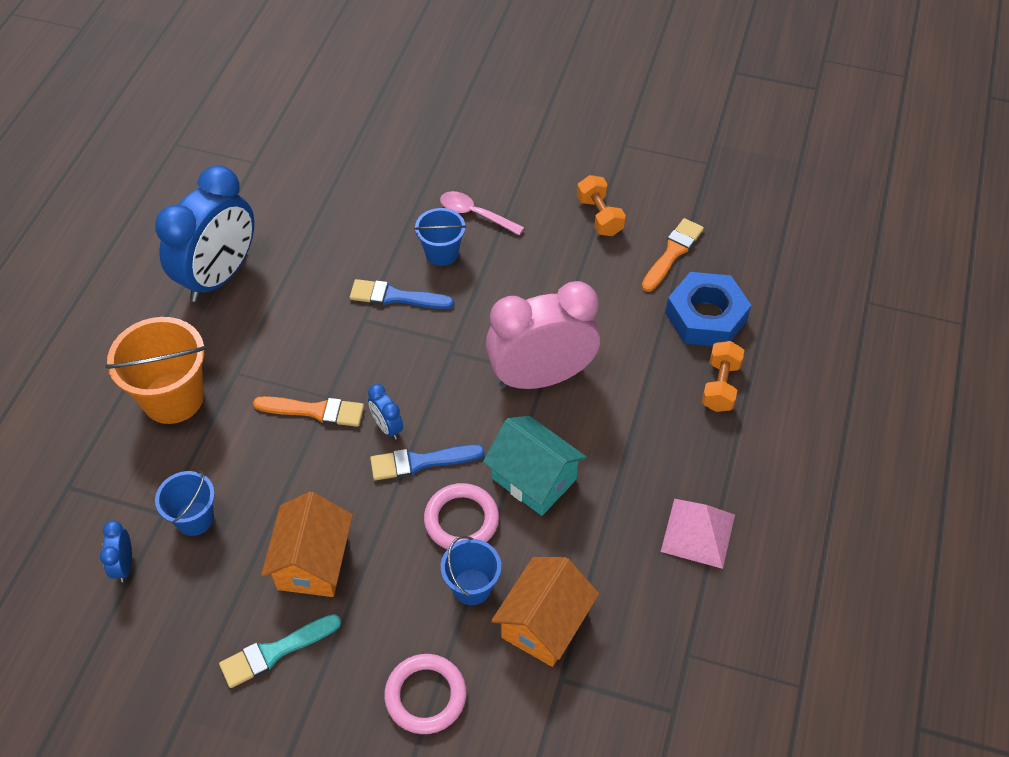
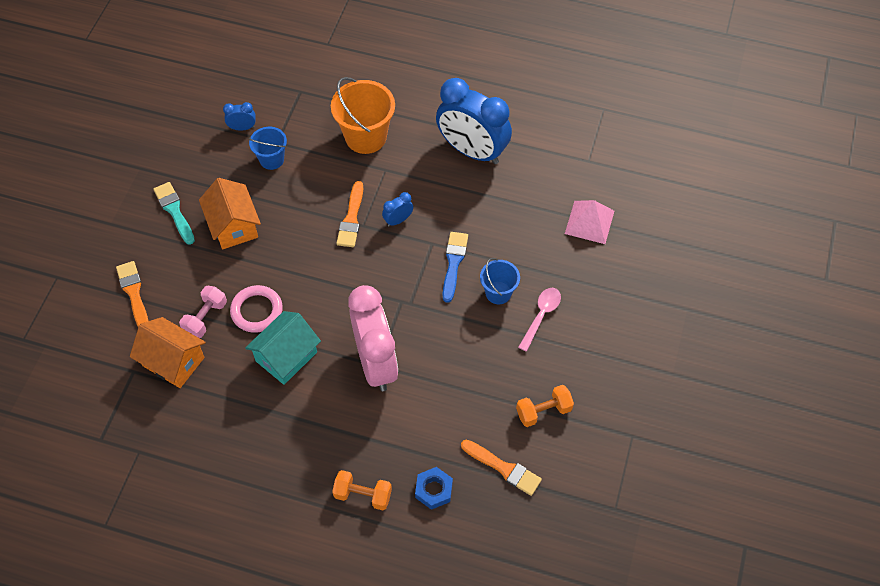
camera: 90 degrees right, 5 degrees up
(313, 562) = (233, 226): orange house -> orange house turned 60 degrees clockwise
(387, 427) = (336, 263): blue clock -> blue clock (398, 220)
(420, 462) = (305, 284): blue brush -> none
(425, 696) = (133, 293): pink ring -> orange brush
(472, 587) = (205, 318): blue bucket -> pink dumbbell
(698, 533) = (232, 466): pink pyramid -> pink pyramid (589, 222)
(706, 317) = (433, 490): blue nut -> blue nut, size x0.59

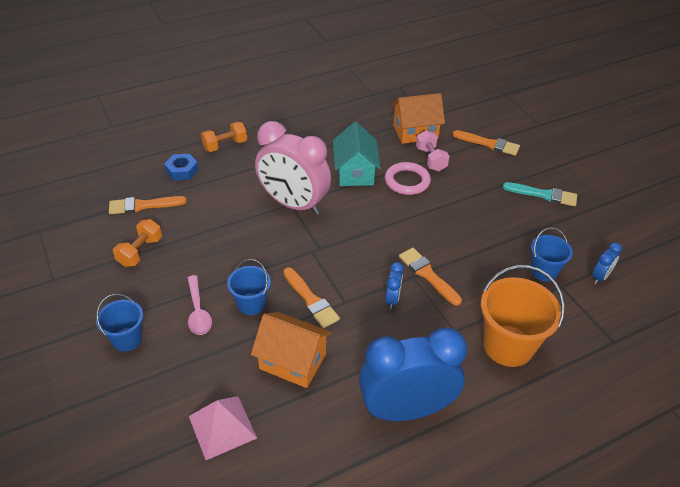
camera: 135 degrees right, 15 degrees down
(233, 226) = (495, 213): orange house -> orange house (292, 361)
(453, 263) = (311, 300): blue brush -> orange brush
(608, 331) = (127, 339): none -> blue bucket

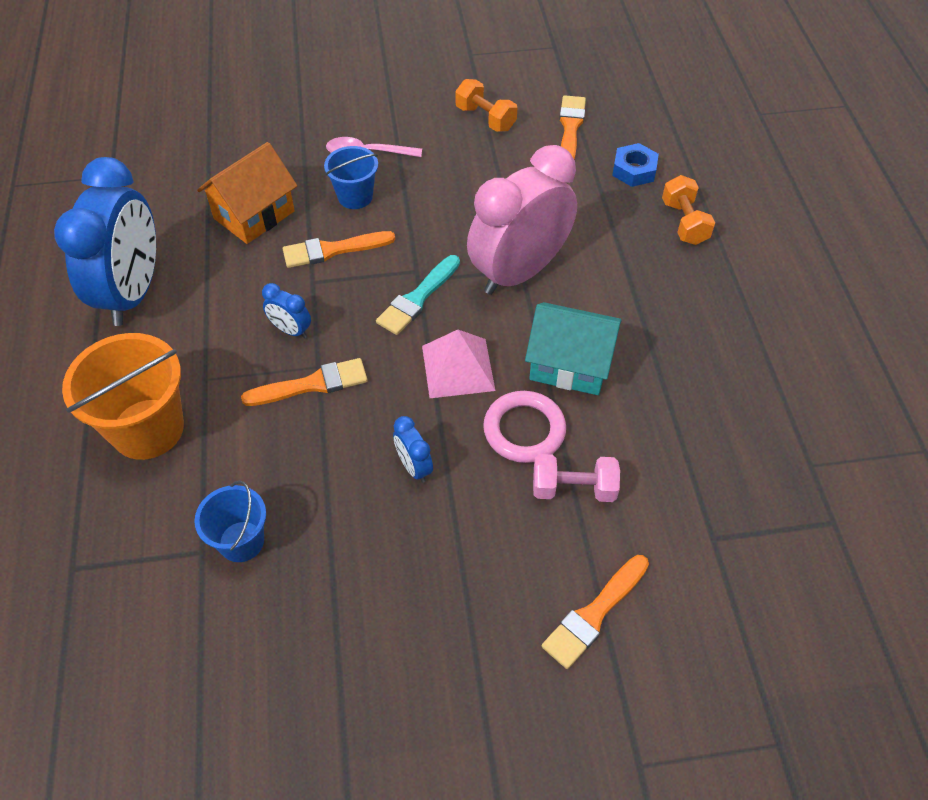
camera: 110 degrees right, 10 degrees up
(127, 339) = (357, 98): blue bucket -> none
(222, 426) = (211, 150): pink pyramid -> pink pyramid (458, 368)
(415, 132) = (664, 493): orange house -> none
(544, 195) = (411, 641): turquoise brush -> turquoise brush (417, 298)
(600, 277) = (186, 623): blue clock -> blue clock (414, 467)

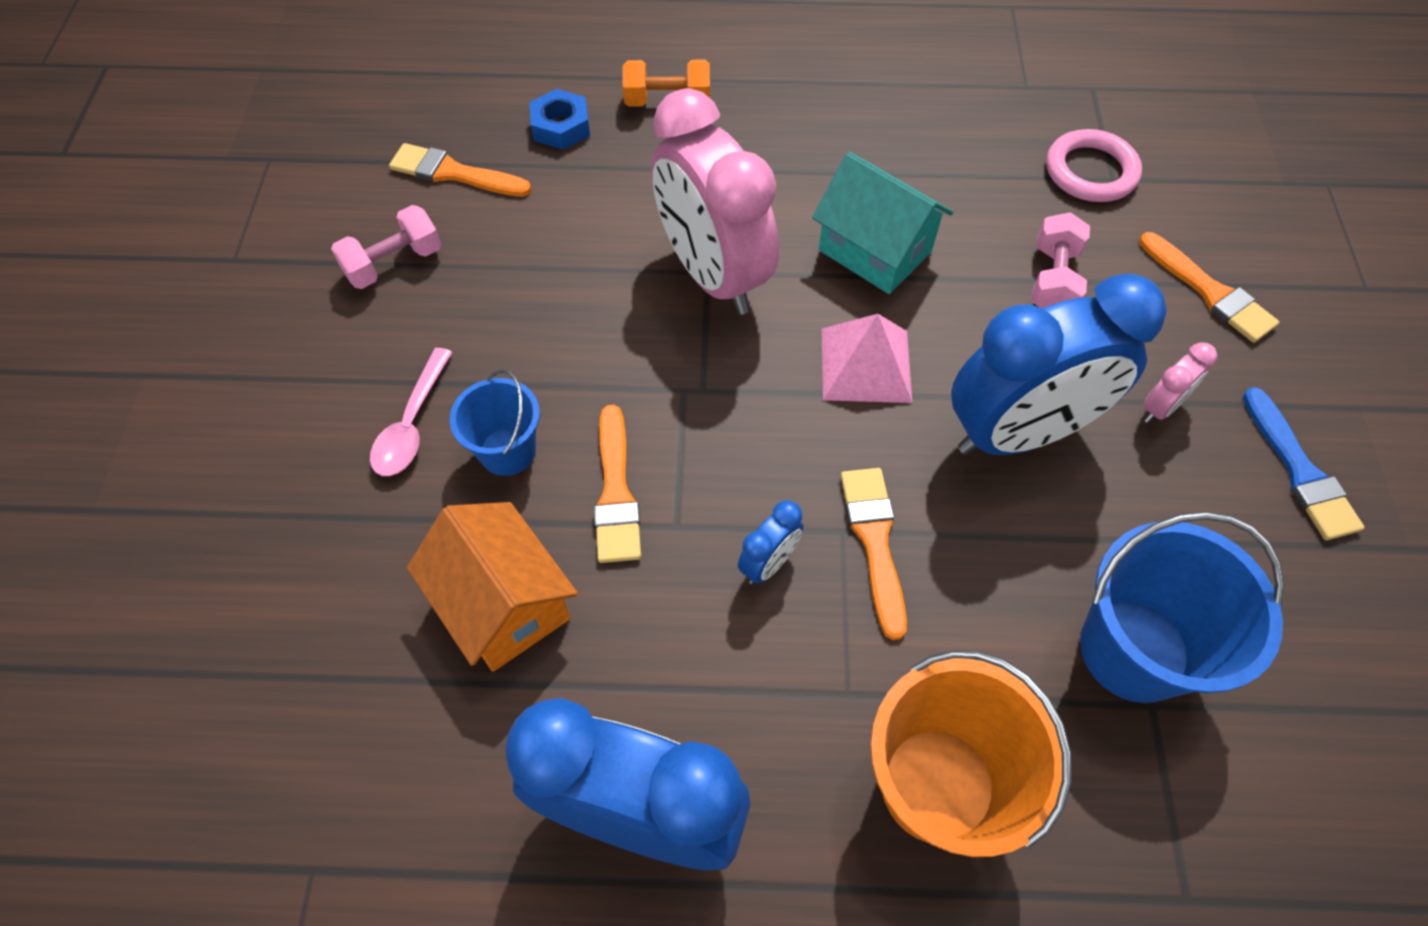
camera: 80 degrees left, 5 degrees up
(241, 541) = (1134, 650): blue bucket -> blue bucket, size x1.71
(410, 675) = (1300, 471): none -> blue brush
(414, 467) = (1019, 433): blue clock -> blue clock, size x2.46
(417, 298) = (737, 394): turquoise brush -> none
(456, 567) = (1160, 407): none -> pink clock
(485, 118) = (394, 263): orange dumbbell -> pink dumbbell
(524, 430) = (969, 311): pink ring -> pink ring (1090, 171)
(570, 365) = (875, 251): turquoise house -> turquoise house turned 75 degrees counterclockwise

